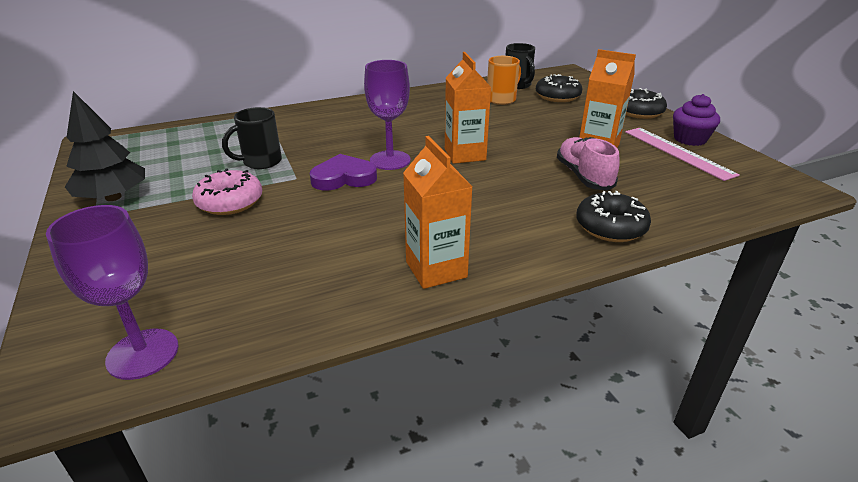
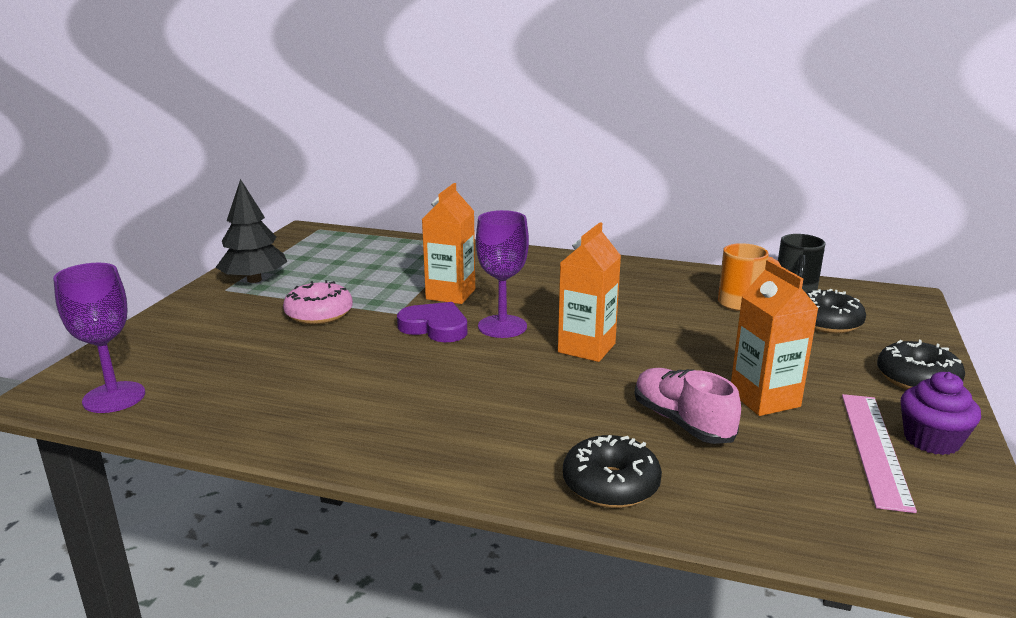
camera: 40 degrees right, 10 degrees down
(261, 162) = (393, 288): black mug -> none
(436, 269) = (376, 438): orange carton -> orange carton (450, 294)
(584, 176) = (682, 422): pink shoe -> pink shoe turned 60 degrees counterclockwise

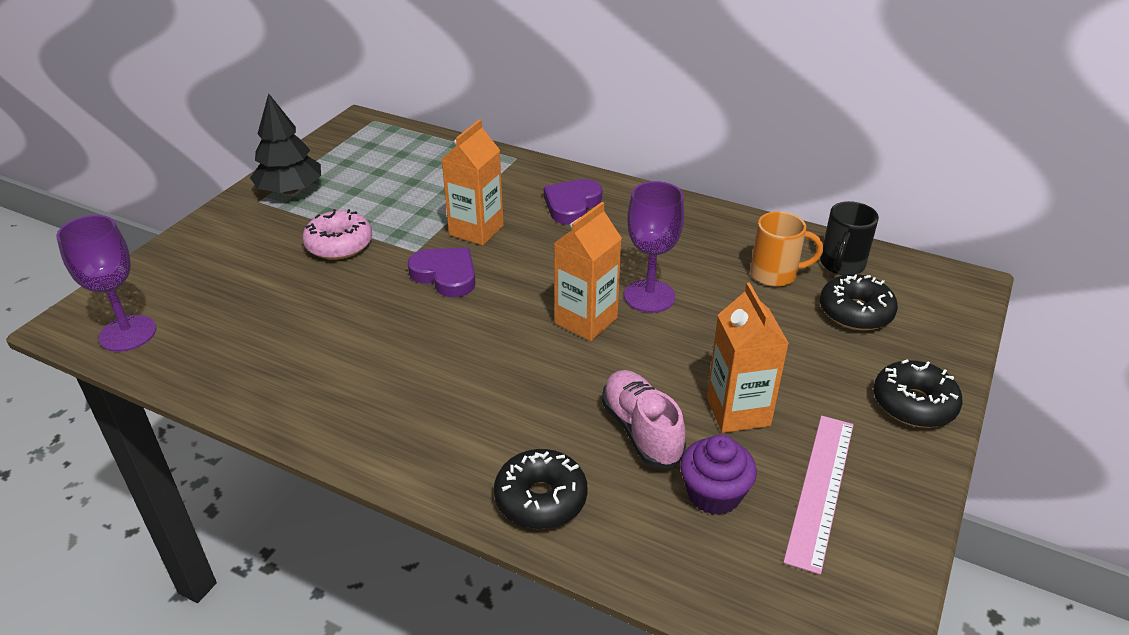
camera: 10 degrees right, 15 degrees up
(502, 326) = (512, 281): purple goblet -> purple goblet (649, 296)
(533, 271) = (572, 205): none -> purple heart
(931, 440) = (885, 487): purple cupcake -> purple cupcake (714, 494)

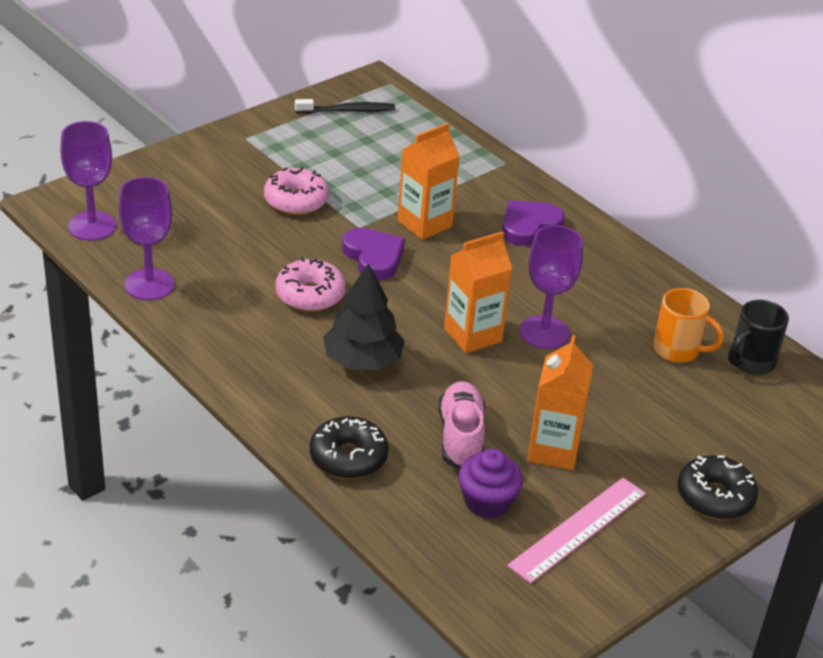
camera: 20 degrees right, 0 degrees up
(220, 377) = (149, 284): none -> purple goblet
(290, 190) = (278, 135): black tree -> black tree (362, 361)
(347, 152) = (347, 111): none -> black toothbrush
(402, 332) = (310, 295): none -> pink donut
(855, 312) = (727, 407): black donut -> none

